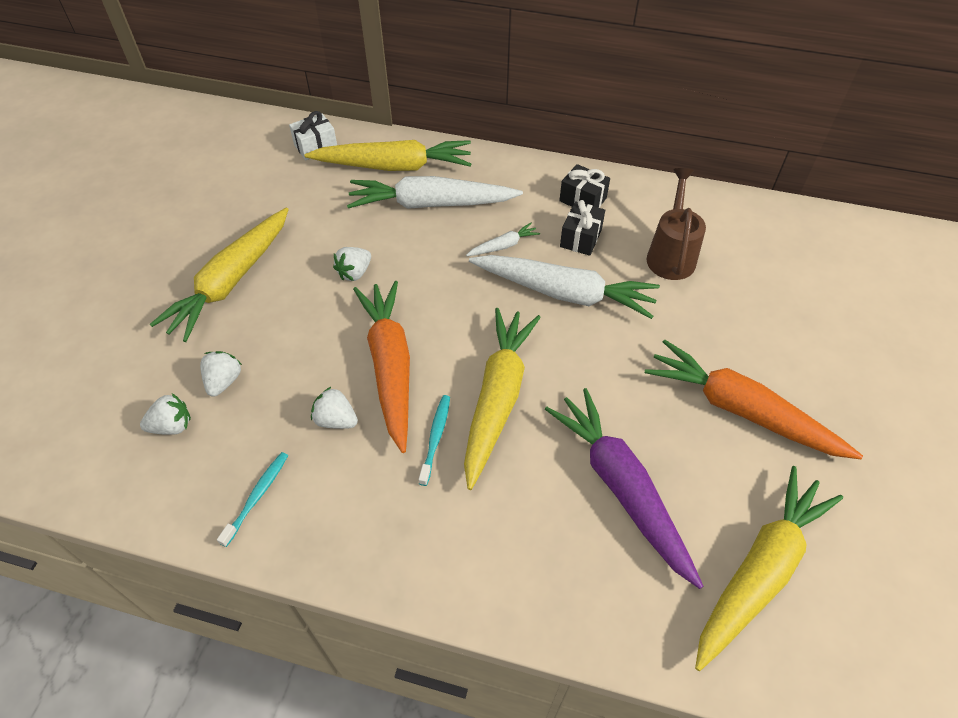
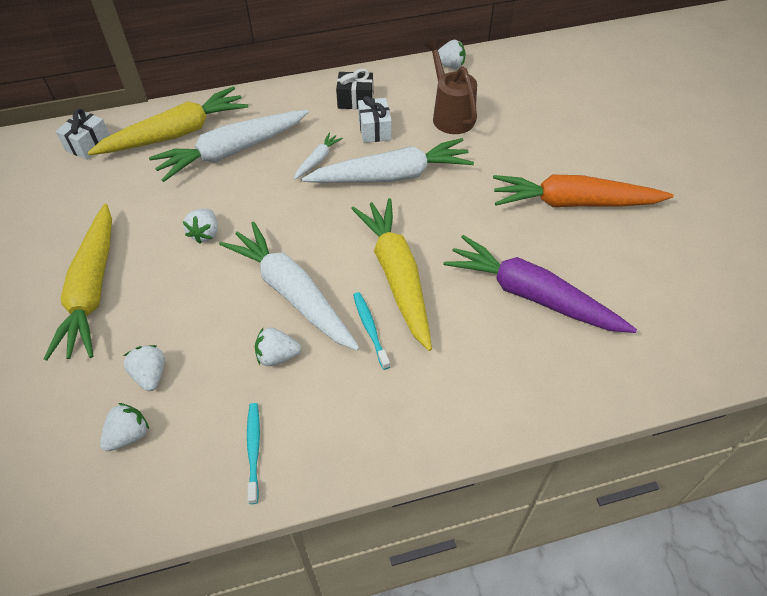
camera: 30 degrees left, 0 degrees up
(390, 366) = (292, 293): orange carrot -> white carrot
(580, 238) = (374, 130): black gift -> white gift
(709, 201) = (450, 65): none -> white strawberry
(760, 570) = (658, 303): yellow carrot -> none

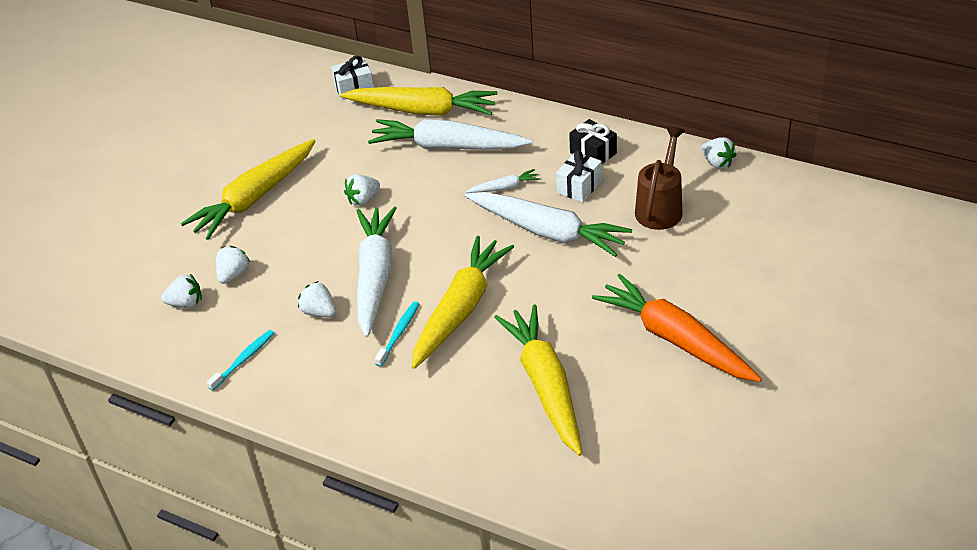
camera: 45 degrees right, 10 degrees down
(532, 295) = (545, 385): purple carrot -> yellow carrot

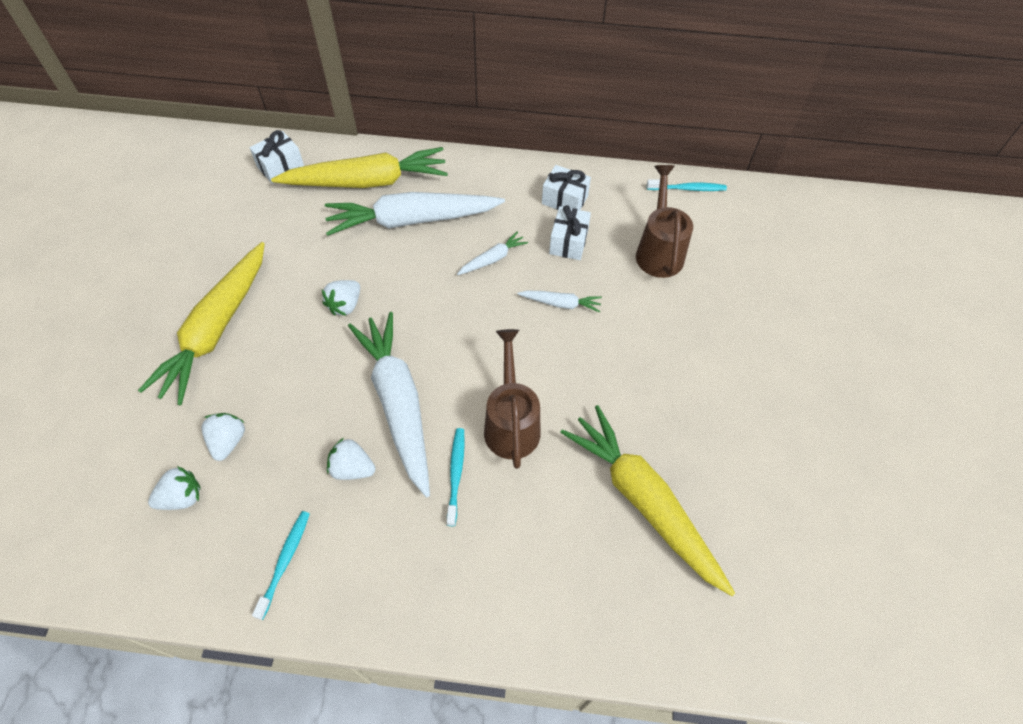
camera: 25 degrees left, 15 degrees up
(461, 309) = (511, 424): yellow carrot -> brown watering can
(548, 232) = (561, 304): white carrot -> white carrot, size x0.44
(593, 153) = (564, 200): black gift -> white gift
(675, 339) = (745, 406): orange carrot -> none
(717, 163) = (688, 189): white strawberry -> turquoise toothbrush

